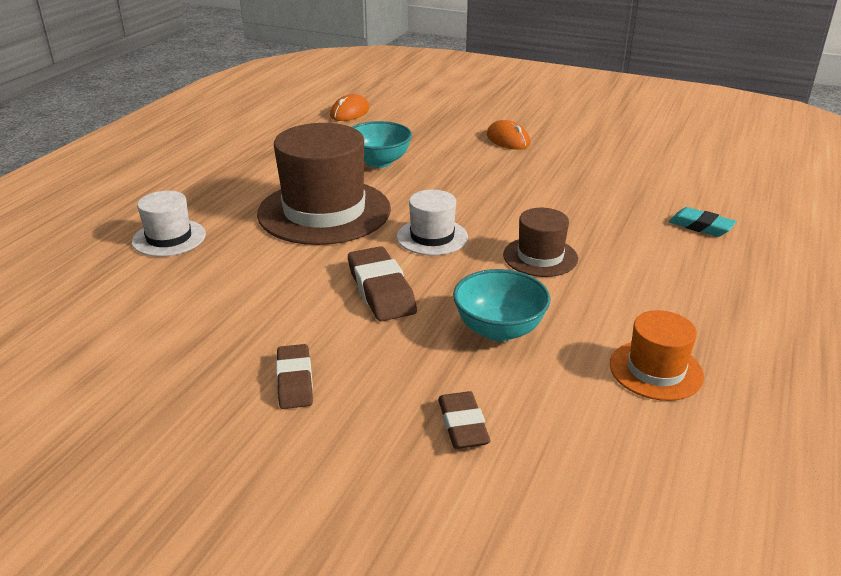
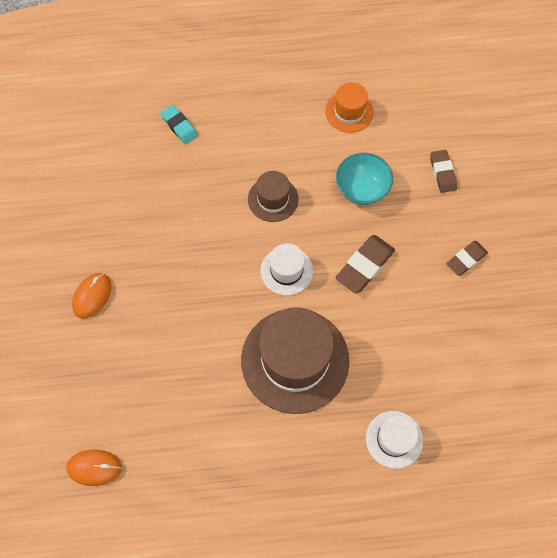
camera: 120 degrees left, 35 degrees up
(379, 162) = (191, 373): turquoise bowl -> none
(463, 425) = (442, 173): brown eraser -> brown eraser turned 60 degrees counterclockwise
(700, 226) = (179, 126): turquoise eraser -> turquoise eraser turned 45 degrees counterclockwise

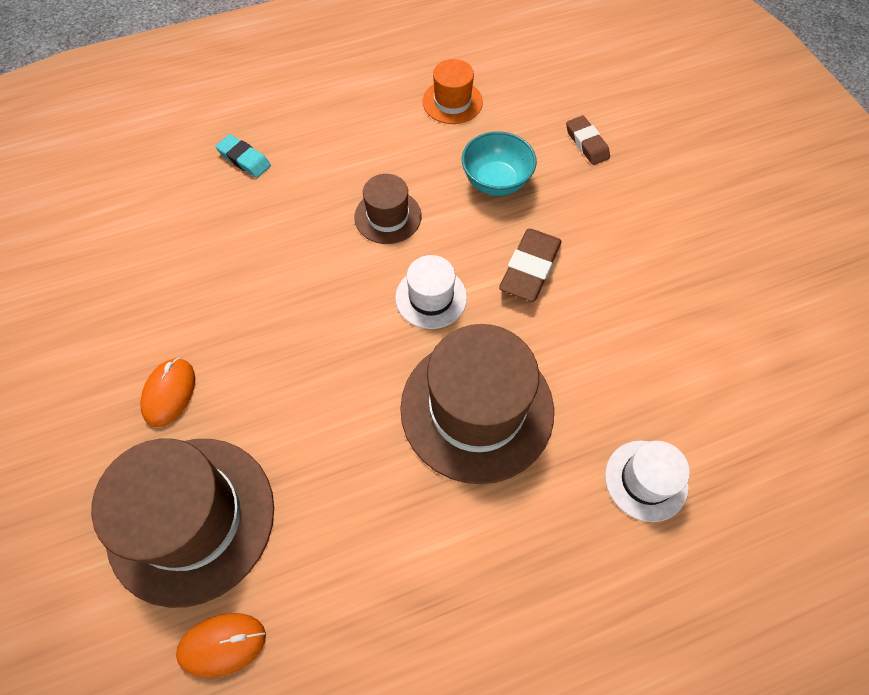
camera: 15 degrees left, 5 degrees down
(90, 385) = (191, 518): none -> brown hat
(466, 259) = (652, 232): brown eraser -> none

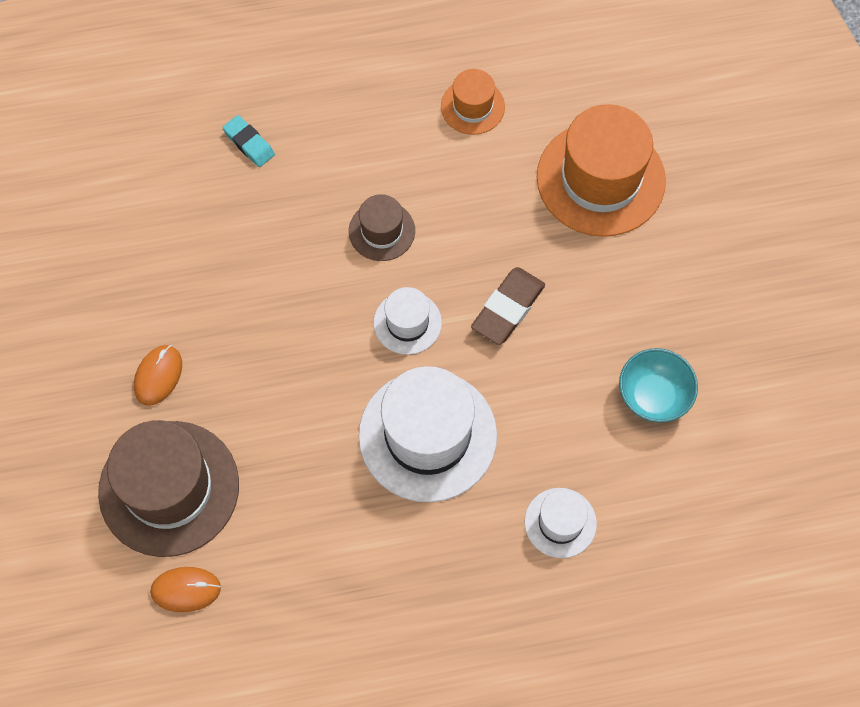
camera: 10 degrees right, 5 degrees up
(477, 408) = (427, 435): brown hat -> white hat
(496, 182) = (497, 209): turquoise bowl -> turquoise bowl (653, 396)
(586, 143) = (600, 179): brown eraser -> orange hat

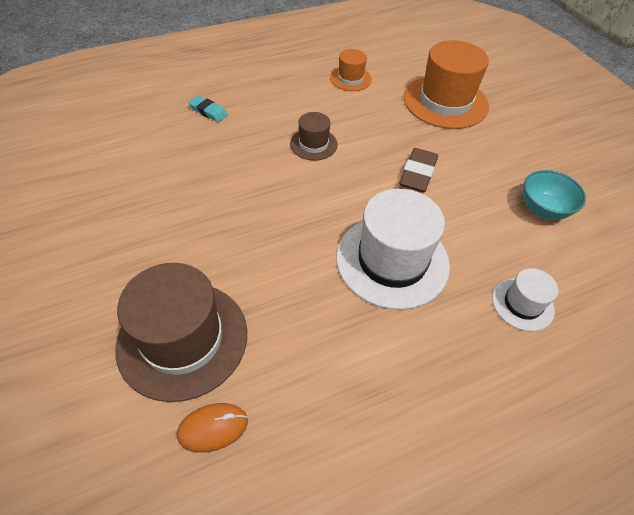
camera: 15 degrees left, 15 degrees down
(158, 376) = (161, 255): orange mouse -> none
(407, 323) = (350, 192): white hat -> none

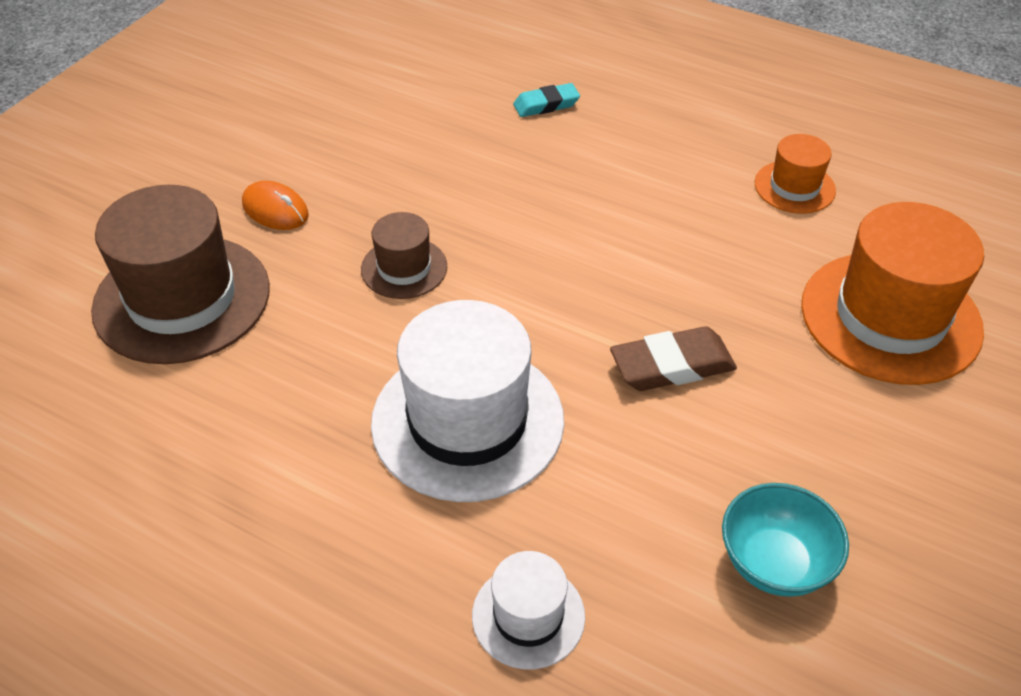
camera: 55 degrees right, 5 degrees down
(208, 111) = (546, 105): turquoise eraser -> turquoise eraser turned 75 degrees clockwise
(213, 428) = (92, 389): orange mouse -> orange mouse (275, 210)
(313, 144) = (602, 228): brown hat -> brown hat (404, 268)

